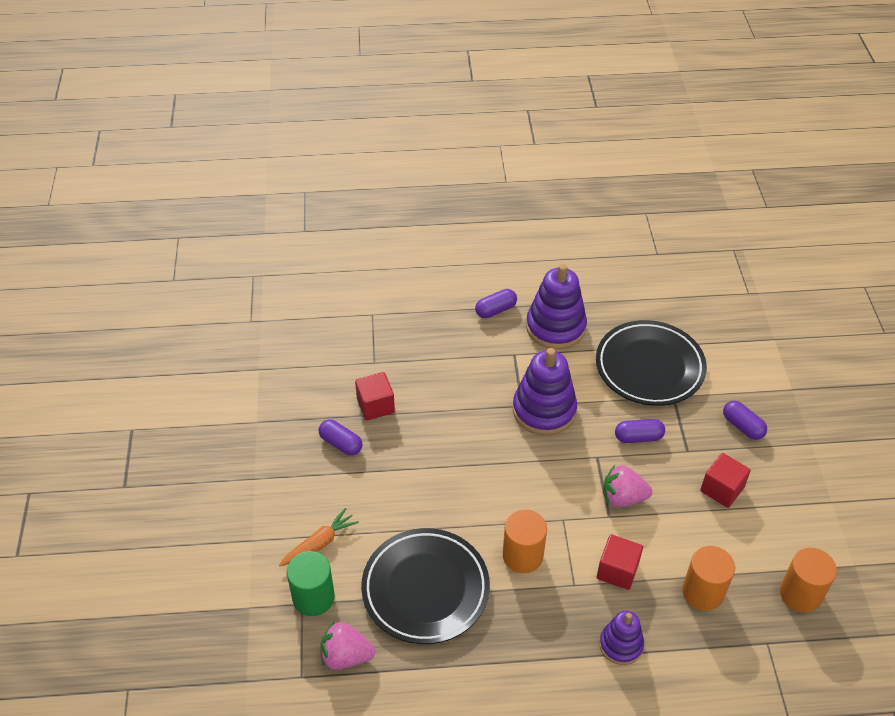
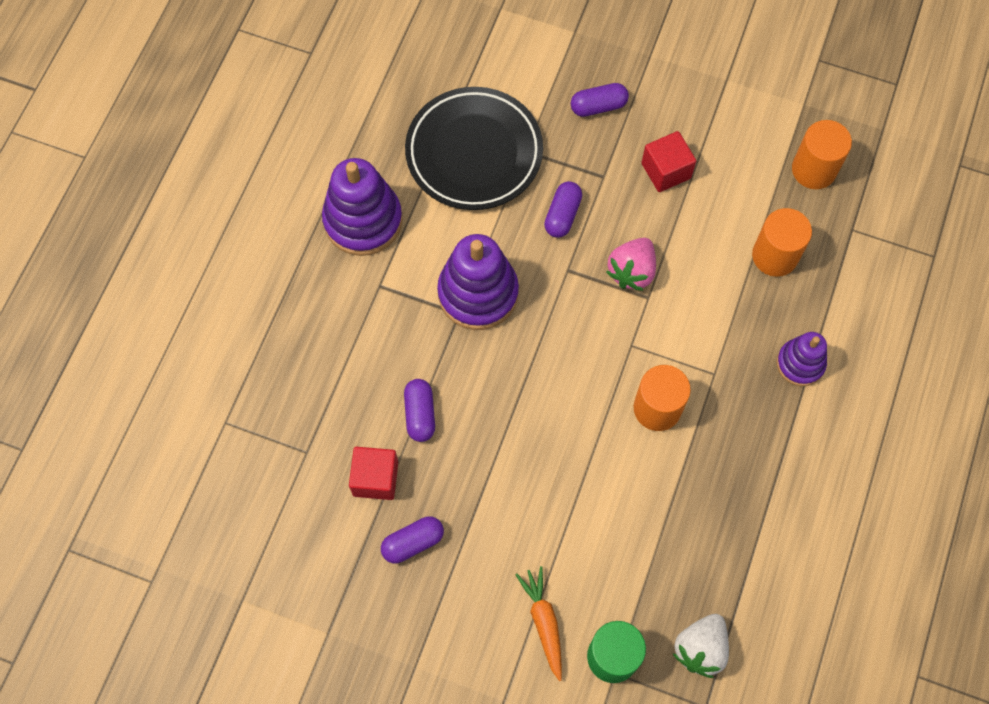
camera: 65 degrees left, 20 degrees up
(346, 656) = (700, 648): pink strawberry -> white strawberry
(425, 589) = (654, 529): black plate -> none
(495, 310) = (299, 274): purple capsule -> purple capsule (420, 414)
(617, 570) = (716, 323): red cube -> none

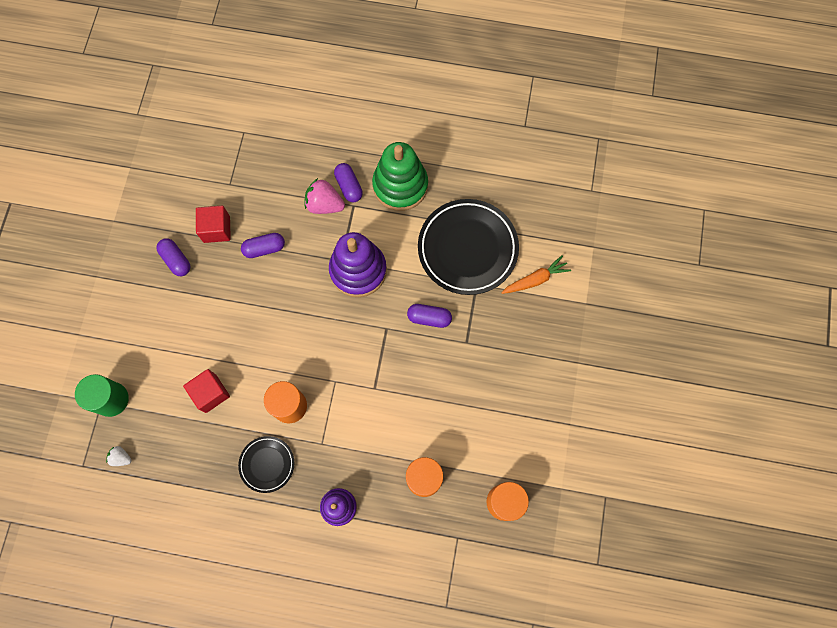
camera: 80 degrees right, 5 degrees up
(363, 220) = (400, 185): purple stacking toy -> green stacking toy
(543, 622) = (130, 351): orange carrot -> orange carrot (535, 279)
(598, 106) = (525, 330): purple capsule -> purple capsule (349, 186)
(632, 271) = (393, 373): pink strawberry -> pink strawberry (324, 204)
(666, 171) = (480, 387): red cube -> red cube (210, 393)
(700, 648) = (121, 457): white strawberry -> white strawberry, size x0.54
(734, 447) = (267, 464): none -> black plate

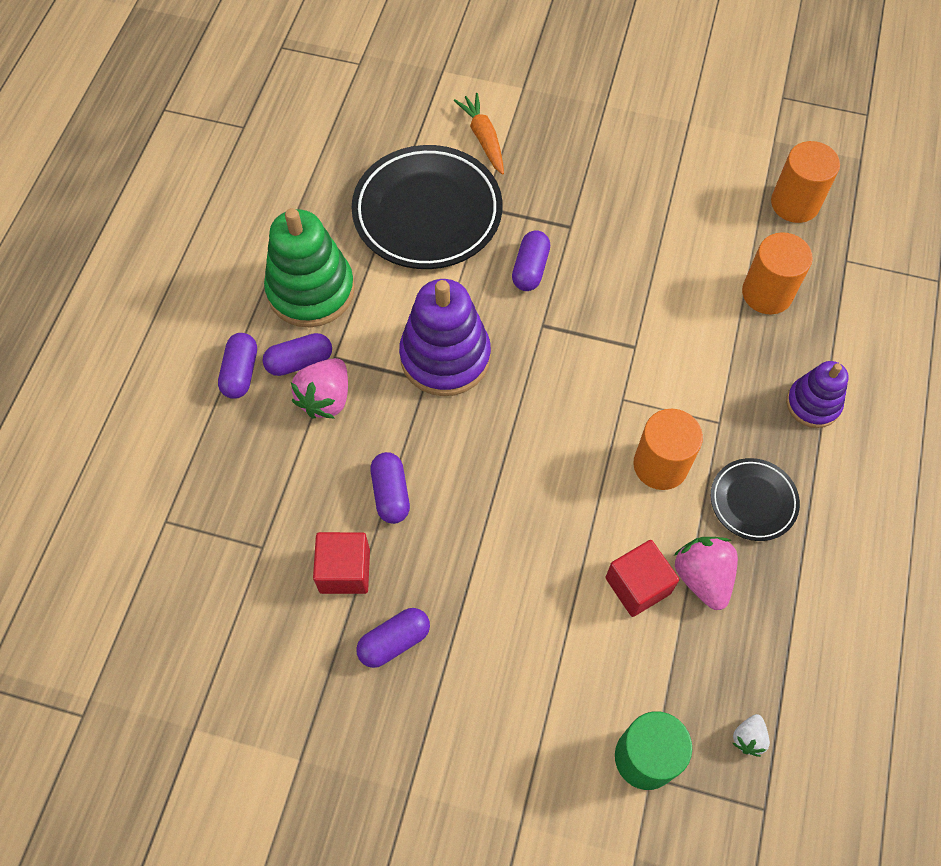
camera: 85 degrees left, 10 degrees down
(216, 432) = (702, 577): none -> pink strawberry
(339, 155) = (240, 372): none -> purple capsule

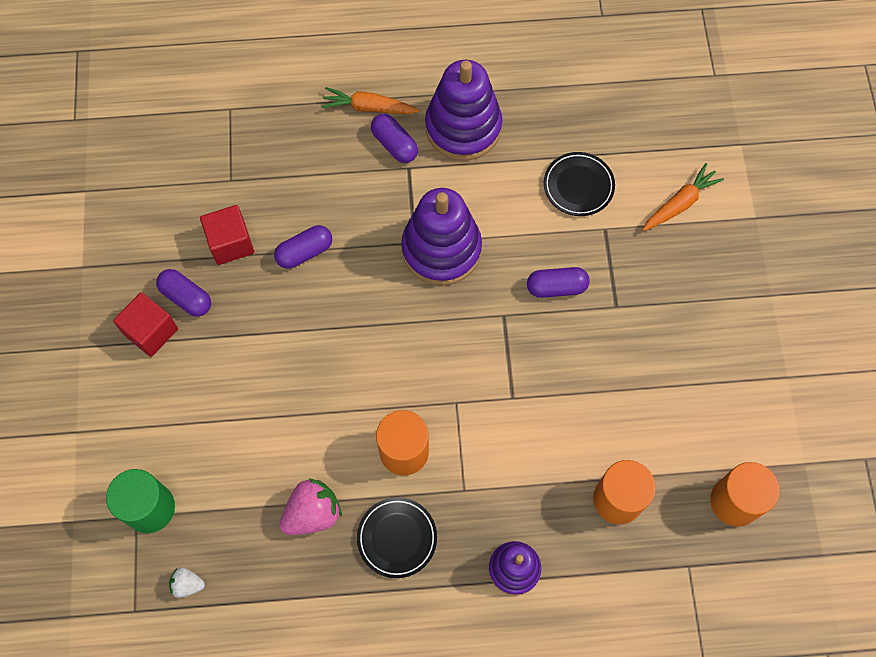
camera: 70 degrees right, 5 degrees up
(240, 372) = (369, 108): purple capsule -> orange carrot
(311, 290) = (463, 127): green stacking toy -> purple stacking toy
(325, 398) = (369, 176): pink strawberry -> none
(427, 213) = (578, 186): black plate -> black plate, size x0.51
(637, 585) = (288, 463): red cube -> red cube (151, 331)

